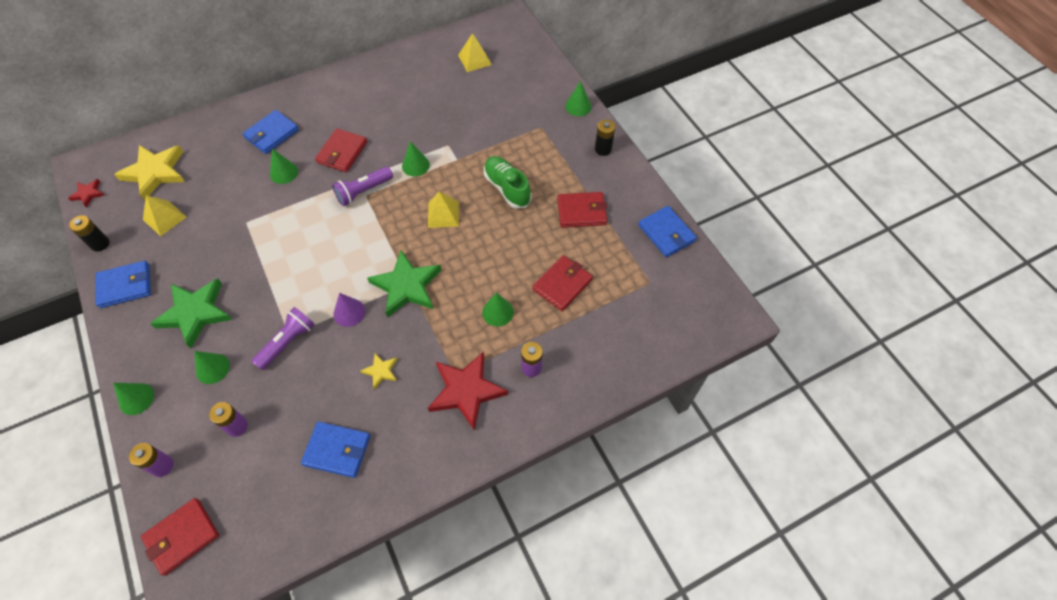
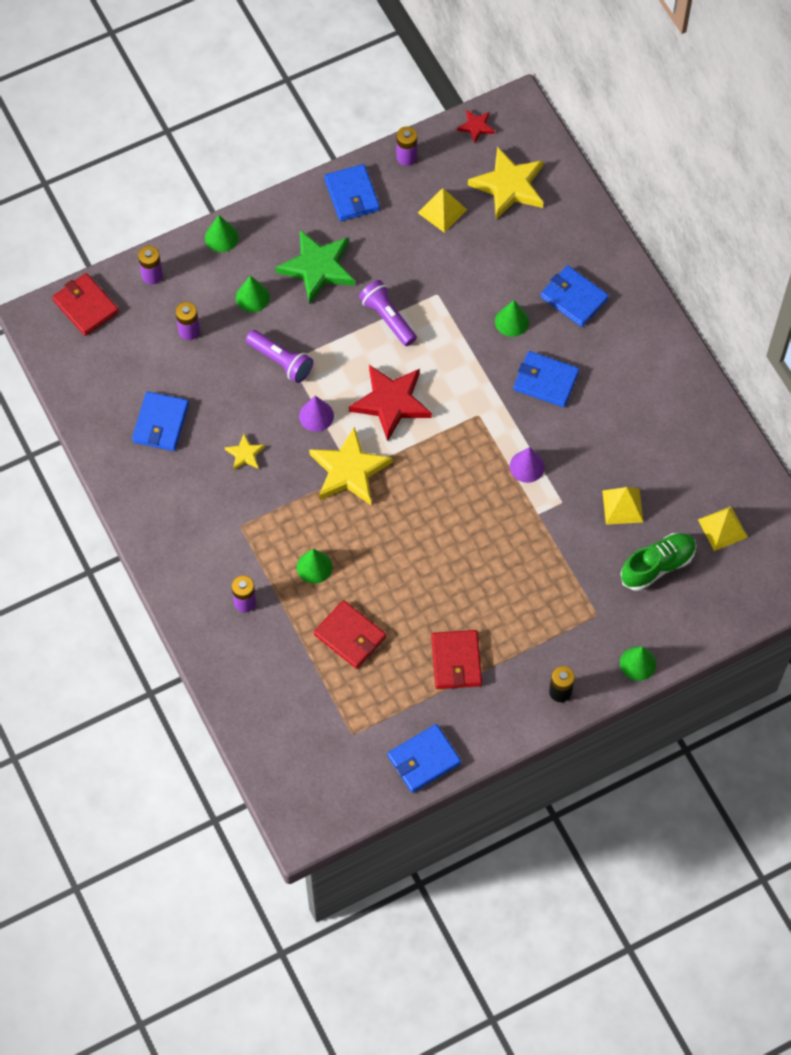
camera: 90 degrees right, 5 degrees up
(100, 244) = (406, 157): black battery -> purple battery
(342, 152) = (546, 381): red wallet -> blue wallet
(363, 191) = (484, 411): purple flashlight -> purple flashlight (387, 318)
(406, 286) = (349, 470): green star -> yellow star
(415, 165) = (527, 466): green cone -> purple cone
(443, 214) = (450, 503): yellow pyramid -> yellow pyramid (622, 506)
(466, 391) = (220, 538): red star -> red star (391, 403)
(507, 188) = (492, 574): green shoe -> green shoe (657, 566)

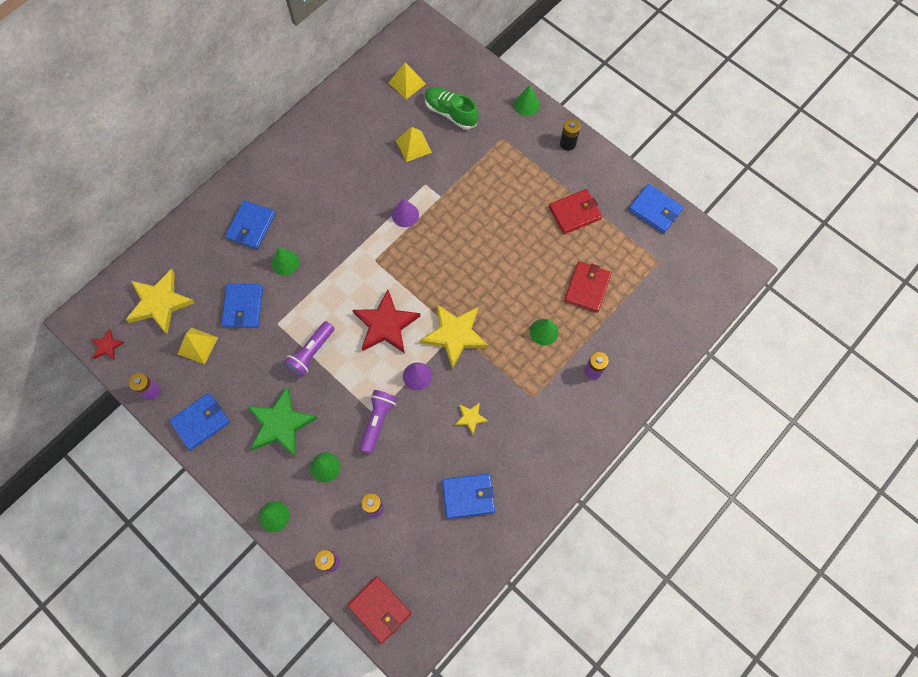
camera: 110 degrees left, 5 degrees up
(86, 306) = (379, 609): red wallet -> red wallet turned 75 degrees counterclockwise
(546, 381) = (329, 223): blue wallet -> blue wallet (243, 307)

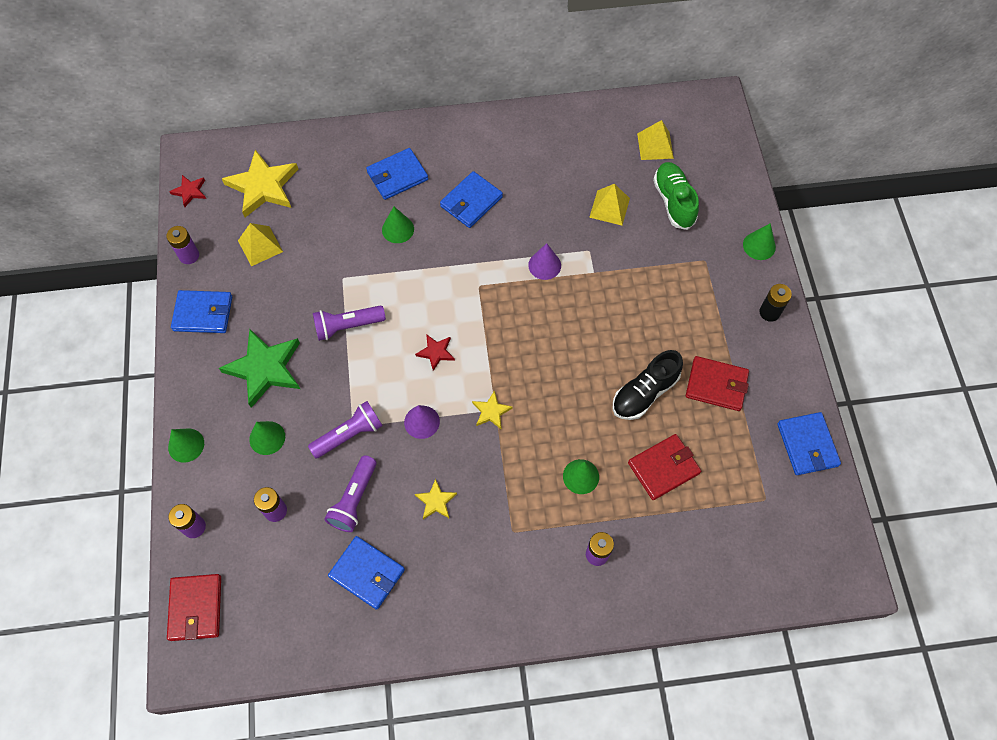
camera: 40 degrees right, 5 degrees down
(243, 307) = (327, 241): blue wallet -> blue wallet (471, 201)
(386, 325) = (436, 352): red star -> red star, size x0.48
(418, 459) = (354, 499): none -> purple flashlight
(455, 335) = (491, 411): yellow star -> yellow star, size x0.48
(537, 250) = (644, 393): none -> black shoe

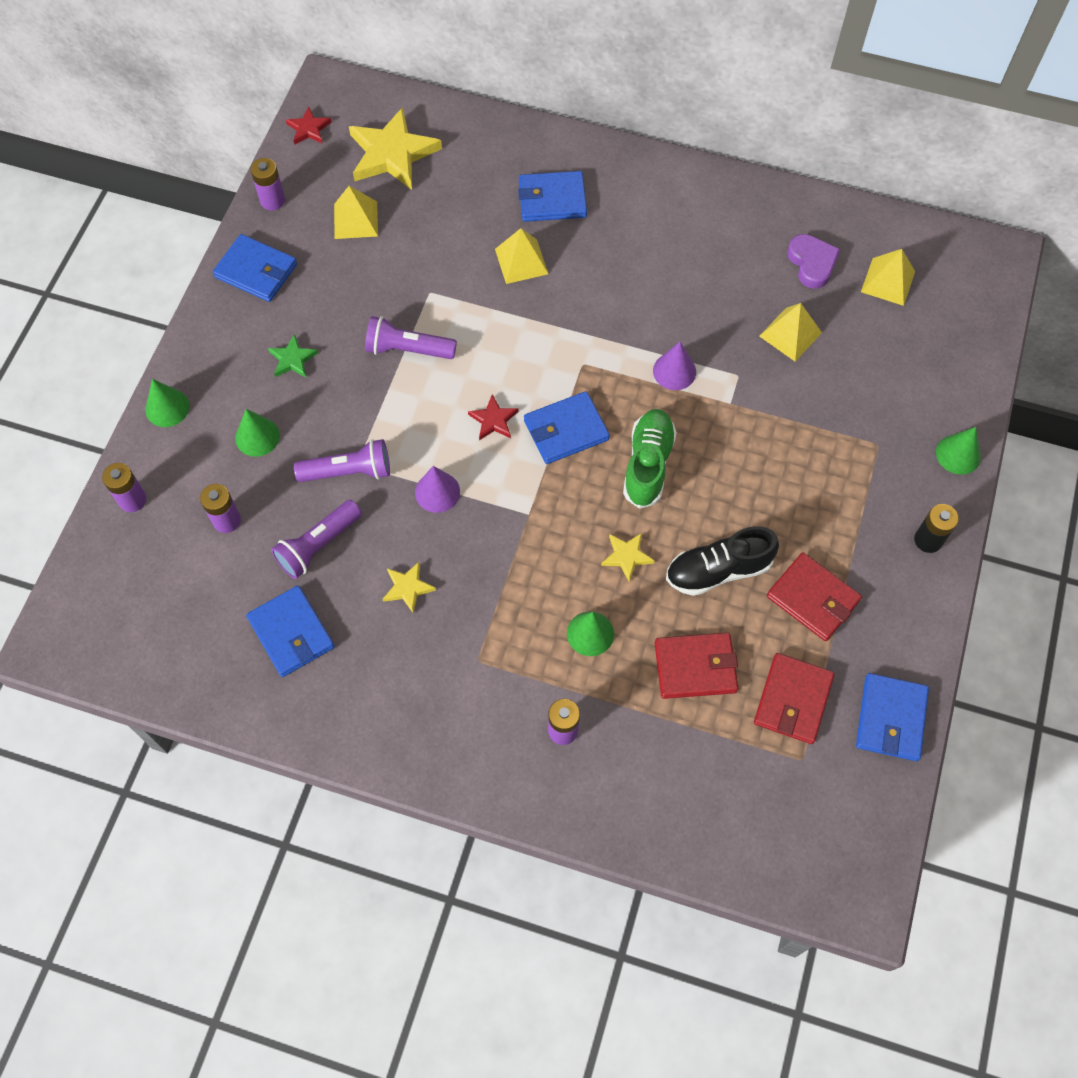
camera: 25 degrees right, 0 degrees up
(196, 608) = (92, 587): red wallet -> red wallet (792, 700)
(265, 368) = (292, 359): green star -> green star, size x0.48
(398, 229) = (521, 261): green cone -> yellow pyramid
(471, 201) = (624, 262): blue wallet -> blue wallet (566, 430)
(491, 411) = (523, 514): yellow star -> yellow star (627, 556)
(599, 152) = (812, 263): none -> purple heart
(673, 201) = (876, 358): green shoe -> green shoe (648, 464)

